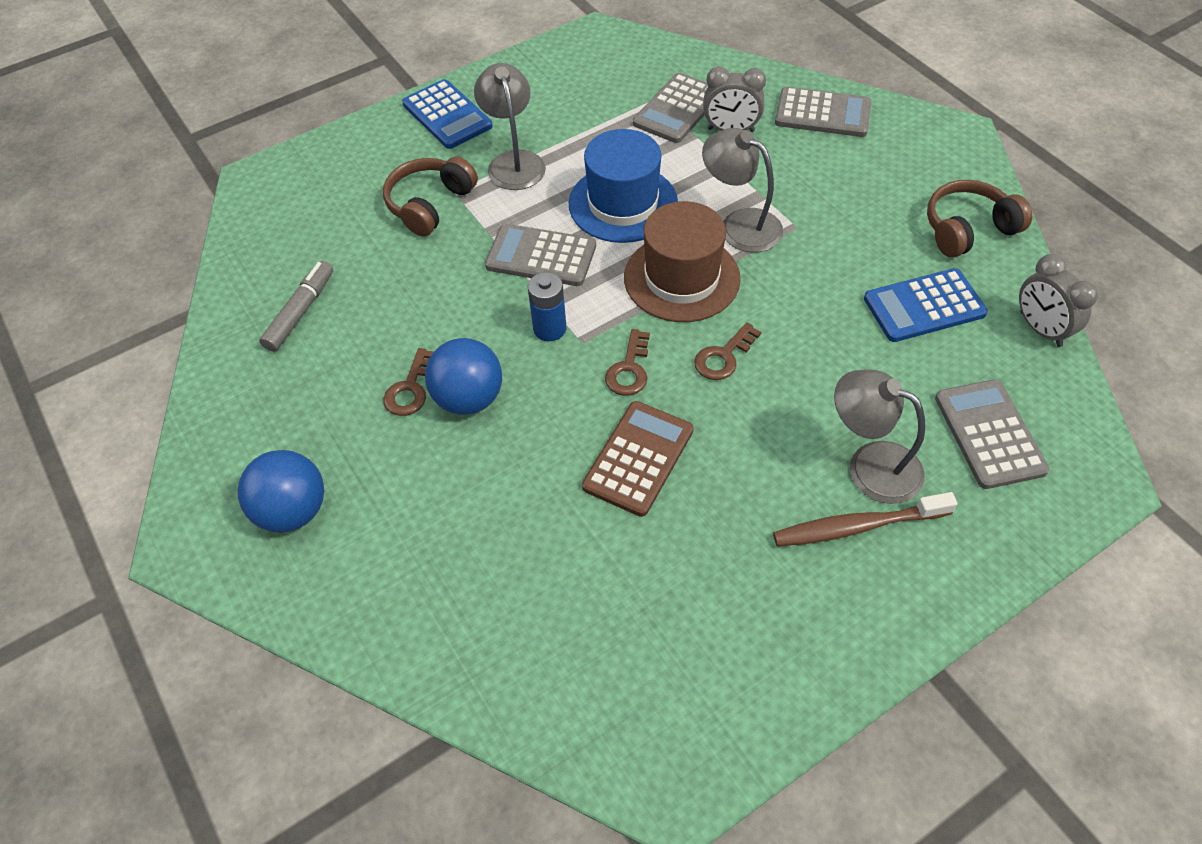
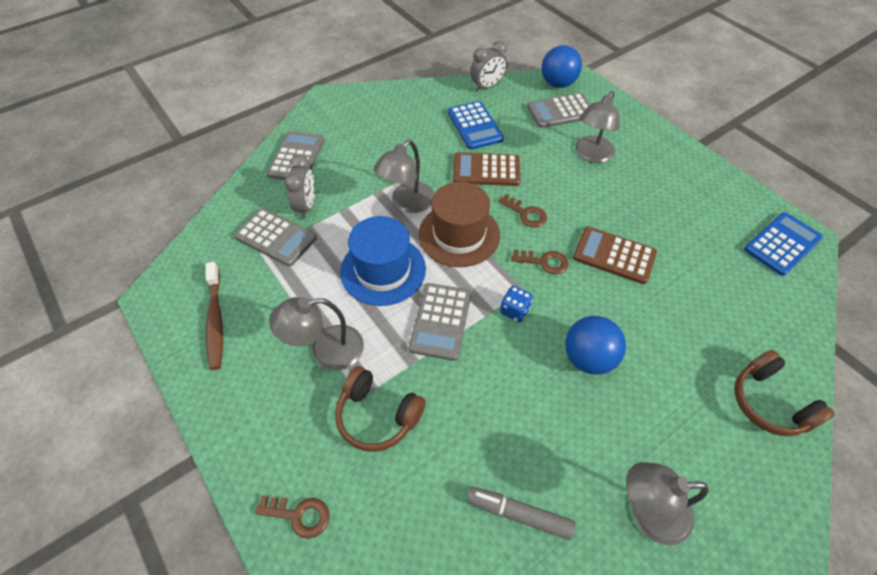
camera: 95 degrees left, 0 degrees up
(270, 424) = (647, 512): none -> grey lamp
(293, 511) = (721, 472): blue ball -> blue ball (558, 84)
(410, 389) = (587, 401): brown key -> brown key (299, 515)
(447, 115) = (250, 417): blue calculator -> blue calculator (782, 244)
(549, 329) = (514, 310): blue battery -> blue dice
(816, 315) = (486, 170): none -> brown calculator
(856, 526) = (631, 163): brown toothbrush -> brown toothbrush (215, 320)
(968, 229) = (412, 103): brown headphones -> brown headphones (769, 402)

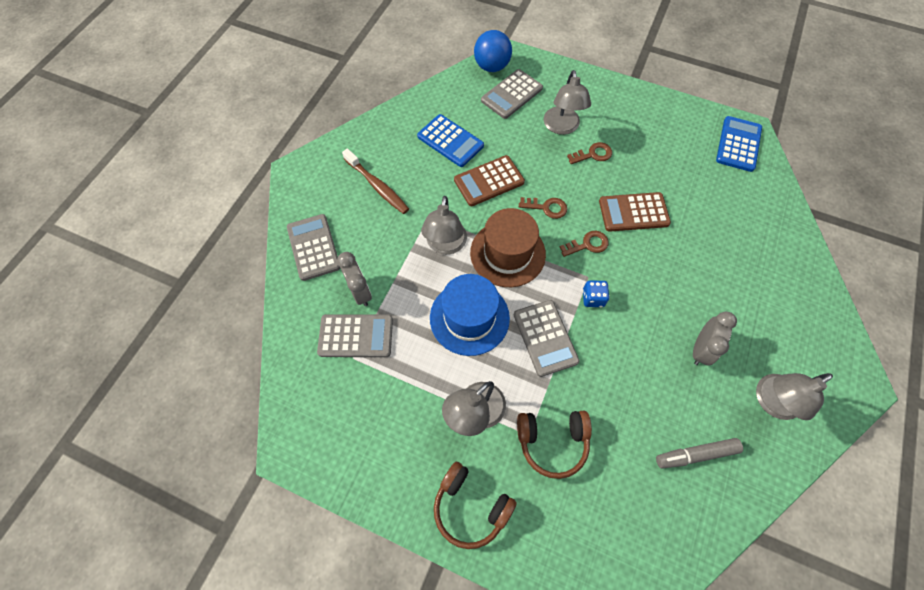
camera: 30 degrees left, 10 degrees up
(215, 320) = (363, 440): brown toothbrush -> brown toothbrush (377, 186)
(299, 515) = (551, 552): brown key -> brown key (593, 154)
(487, 86) = (434, 95): grey clock -> grey clock (700, 349)
(588, 358) = (667, 309): blue ball -> none
(769, 402) = (797, 277): brown headphones -> brown headphones (470, 507)

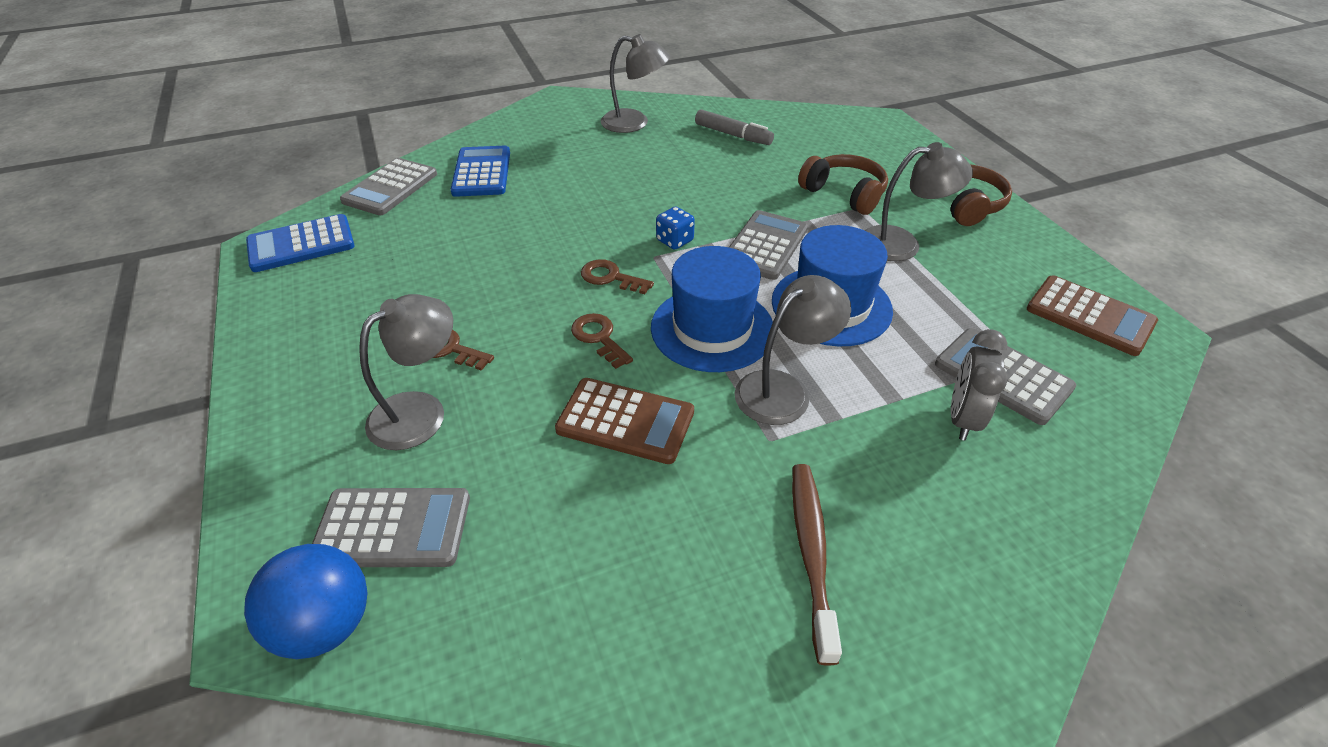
camera: 135 degrees left, 20 degrees down
(313, 247) = (1008, 532): grey calculator -> grey calculator (390, 188)
(450, 141) = (601, 531): blue calculator -> blue calculator (482, 172)
(507, 253) = (712, 328): brown hat -> blue hat
(633, 212) = (516, 269): brown calculator -> brown calculator (1089, 316)
(700, 349) = (636, 165): grey clock -> none

